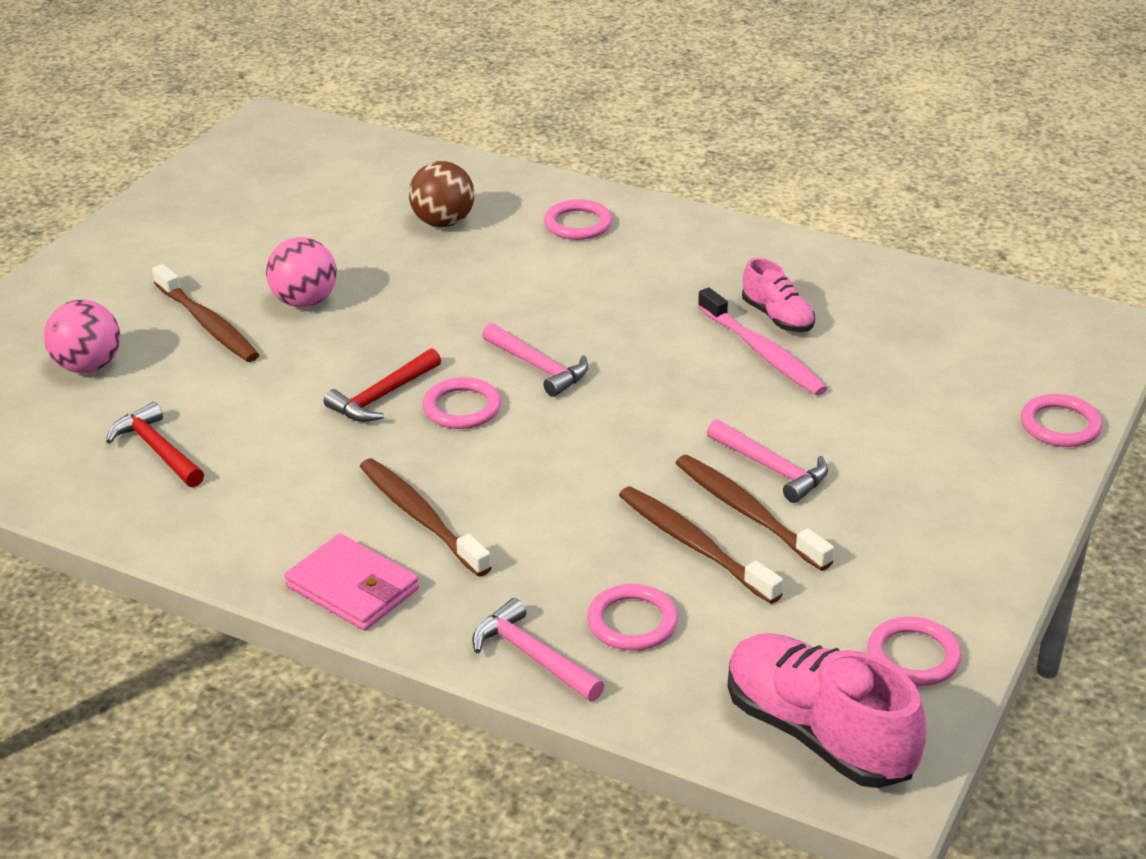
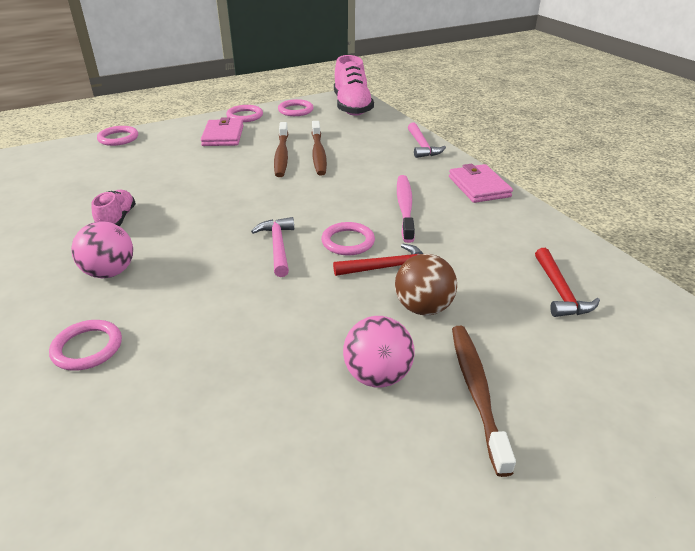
camera: 145 degrees left, 0 degrees up
(88, 366) = (604, 393): pink ball -> pink ball (109, 272)
(421, 517) = (423, 200): brown toothbrush -> none
(443, 222) = (173, 414): brown ball -> brown ball (423, 308)
(632, 622) = (373, 143): pink ring -> pink ring (245, 116)
(762, 352) = (159, 206): pink toothbrush -> pink toothbrush (405, 207)
(772, 468) = (246, 164): pink hammer -> none
(914, 511) = (223, 136): none -> pink wallet

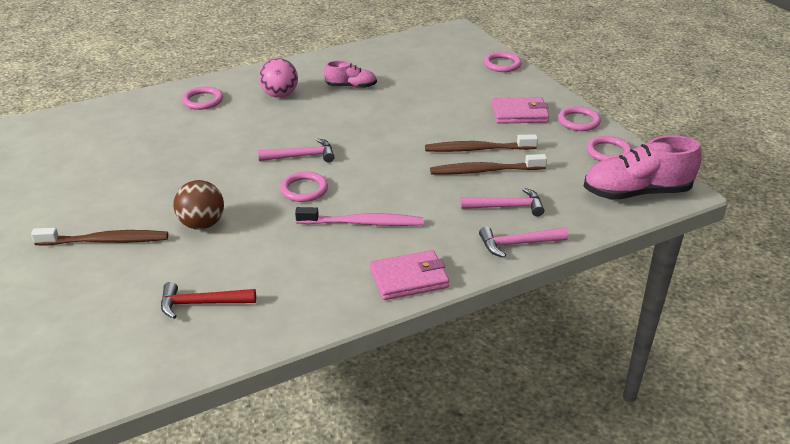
camera: 90 degrees right, 0 degrees up
(373, 147) = (507, 207): none -> pink hammer
(377, 375) = (138, 201): pink ball -> none
(387, 267) = (261, 209): red hammer -> none

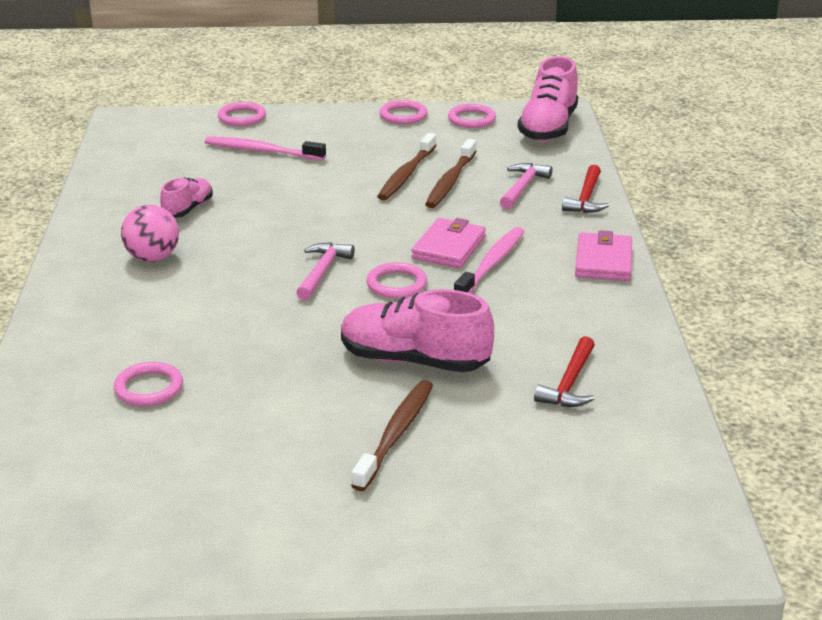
camera: 65 degrees left, 5 degrees down
(202, 100) = (101, 314): pink ring -> pink ring (149, 388)
(202, 224) = (414, 360): brown ball -> pink shoe
(458, 86) = (262, 151): none -> pink toothbrush
(517, 244) = (586, 198): pink hammer -> red hammer
(519, 114) = (358, 137): pink wallet -> pink wallet (449, 247)

